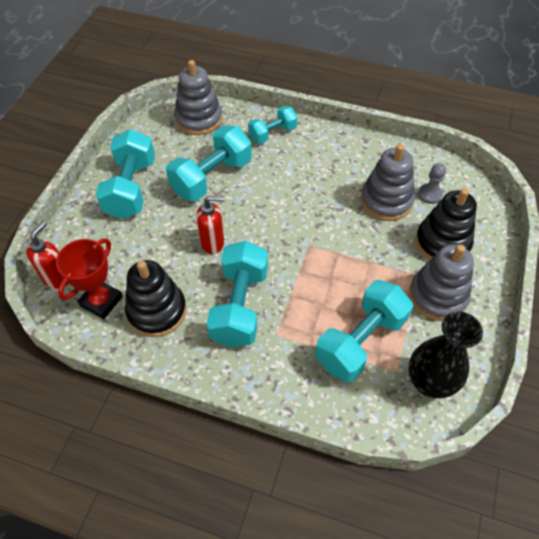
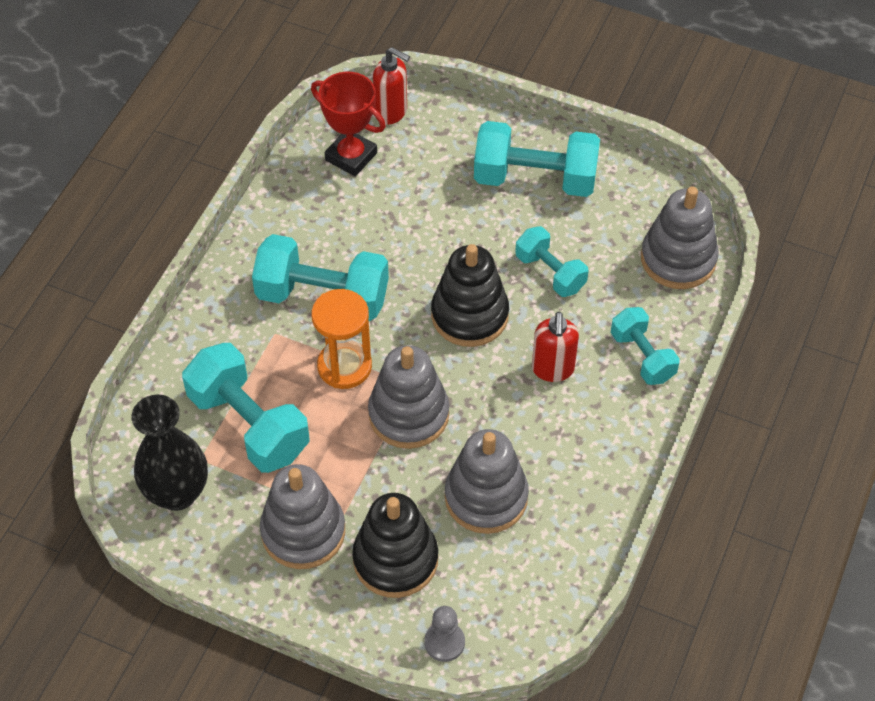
camera: 95 degrees right, 0 degrees up
(157, 311) = (328, 211): black stacking toy -> black stacking toy (469, 315)
(211, 177) = (550, 272): turquoise dumbbell -> turquoise dumbbell, size x0.60
(213, 243) = (428, 271): red soap dispenser -> red soap dispenser (552, 369)
(300, 285) = (344, 366): none -> orange hourglass
(333, 245) = (408, 414): none -> grey stacking toy
(430, 194) = (494, 563): grey pawn -> grey pawn (444, 642)

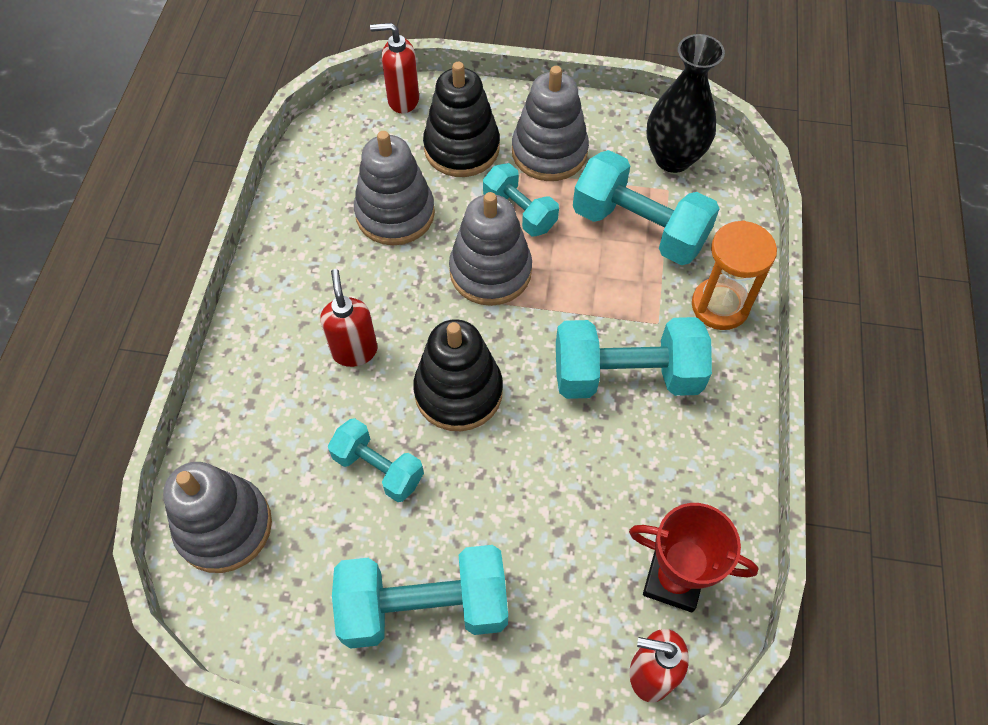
camera: 165 degrees right, 5 degrees up
(344, 366) = (571, 304): orange hourglass -> orange hourglass (720, 306)
(444, 642) = (402, 100): grey pawn -> red soap dispenser
(642, 356) = (259, 388): turquoise dumbbell -> turquoise dumbbell (519, 212)

